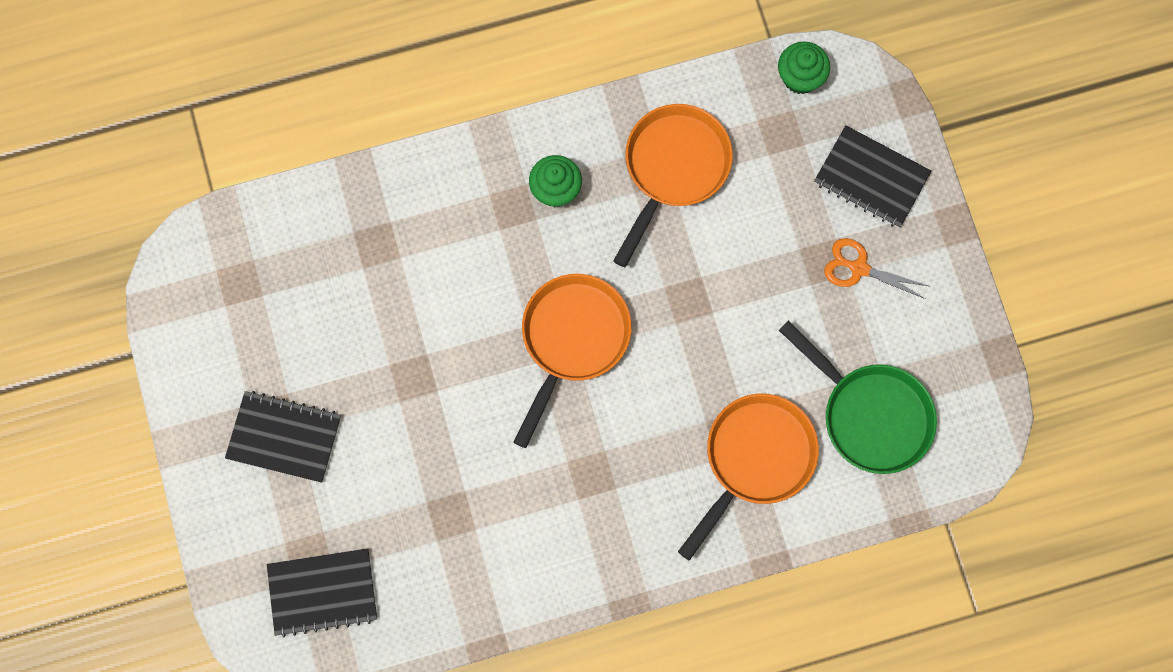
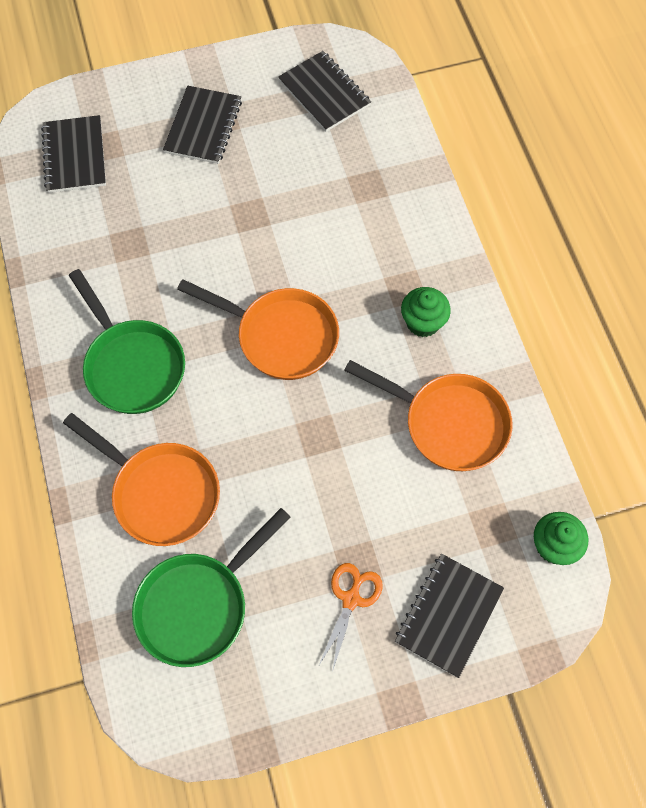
camera: 90 degrees right, 10 degrees down
(239, 293) = (324, 93): none -> black notebook
(608, 500) = (132, 365): none -> green pan

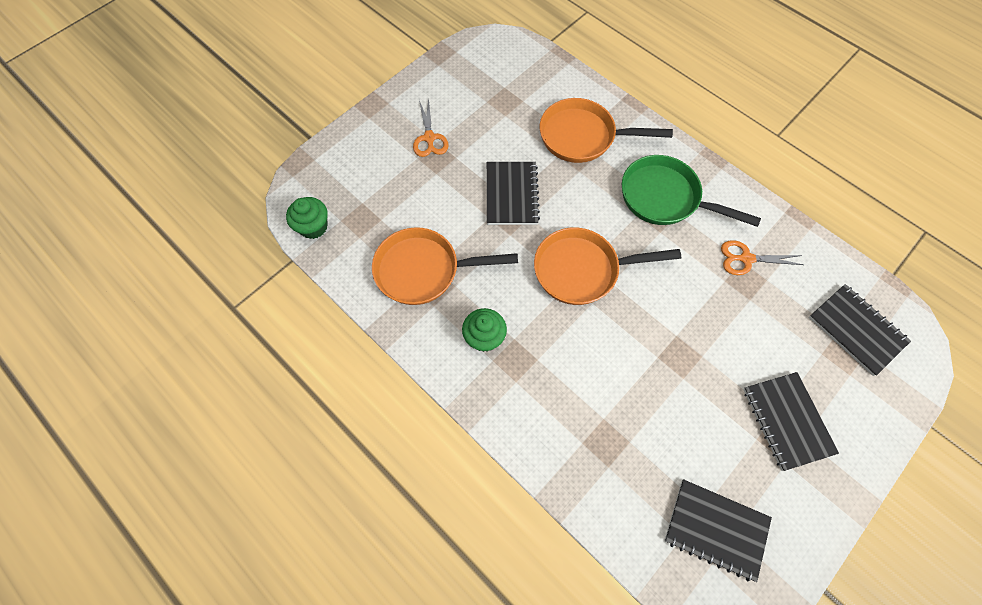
camera: 150 degrees right, 0 degrees up
(109, 262) = (746, 259): none -> orange scissors
(198, 605) = (515, 95): green pan -> none
(448, 615) = (365, 157): black notebook -> black notebook (511, 194)

